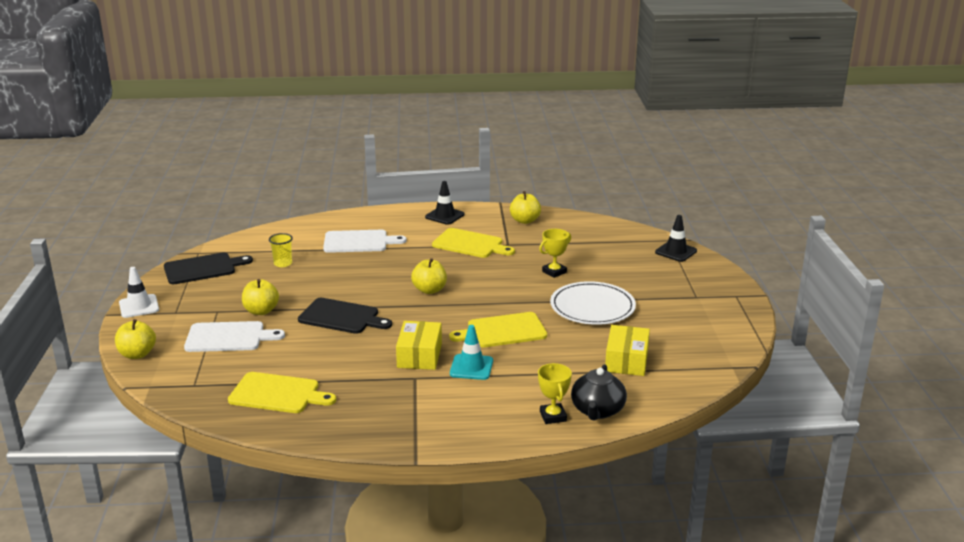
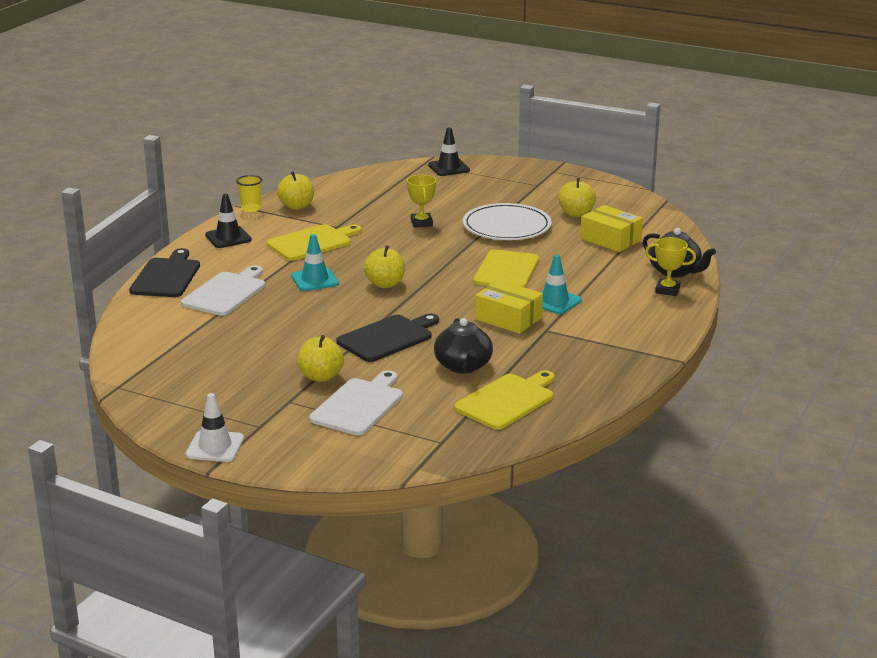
camera: 60 degrees left, 0 degrees up
(137, 354) = (335, 465): yellow apple -> yellow apple (576, 214)
(203, 268) = (167, 391): black cutting board -> black cutting board (166, 276)
(283, 263) = (221, 343): yellow cup -> yellow cup (251, 208)
(320, 359) = (463, 366): none -> black teapot
(409, 264) = (315, 280): none -> turquoise traffic cone

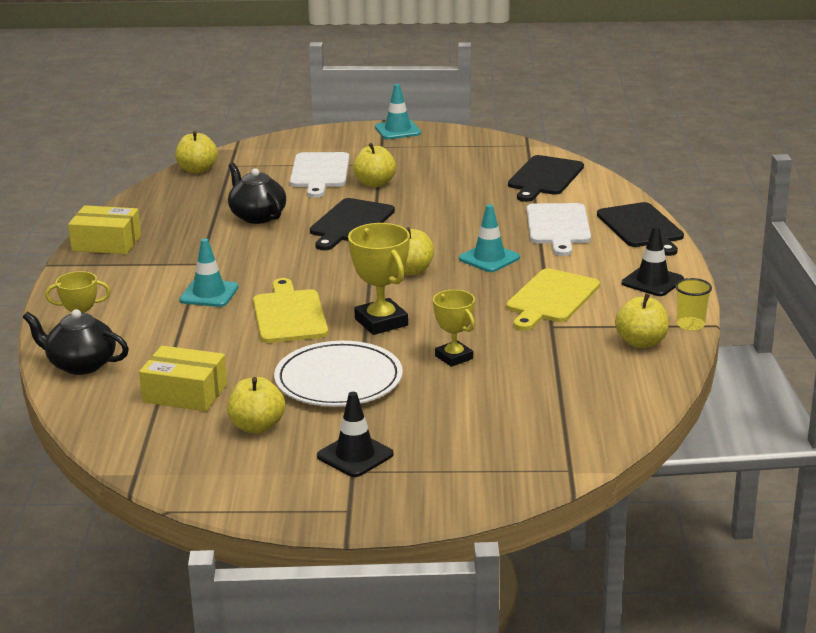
camera: 155 degrees right, 0 degrees up
(163, 342) = (544, 178): none -> black cutting board
(215, 447) = (397, 130): white traffic cone -> turquoise traffic cone
(445, 253) = (381, 322): none -> yellow trophy
(449, 168) = (521, 471): black traffic cone -> black traffic cone (355, 455)
(481, 444) = (197, 170): none -> yellow apple
(507, 400) = (197, 200): yellow cutting board -> none
(508, 318) = (247, 265): yellow box -> yellow box (106, 243)

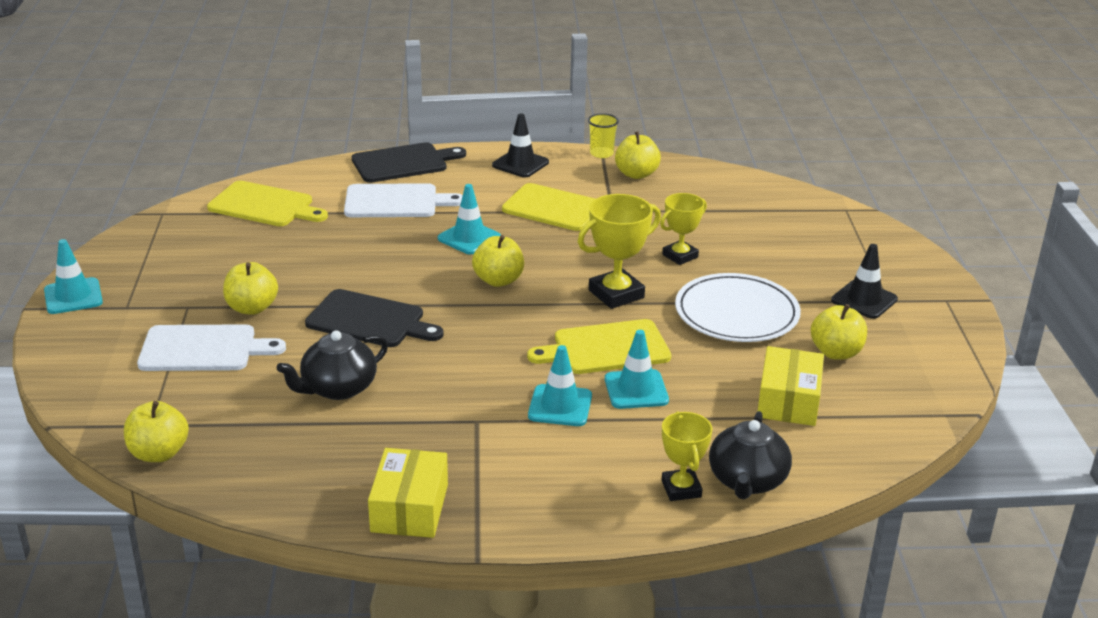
camera: 95 degrees left, 5 degrees up
(222, 325) = (636, 390): none -> turquoise traffic cone
(544, 178) = (264, 206): black cutting board -> yellow cutting board

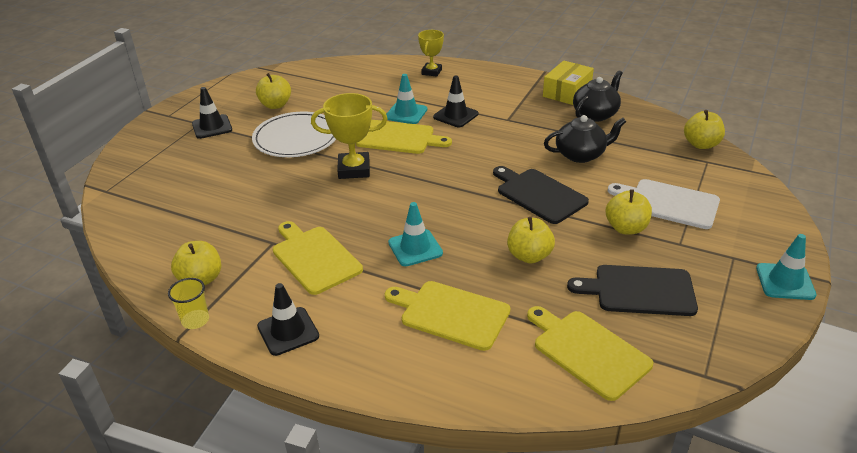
camera: 150 degrees left, 5 degrees up
(395, 202) = (451, 314): white cutting board -> yellow cutting board
(403, 163) = (405, 376): black cutting board -> black cutting board (639, 290)
(498, 280) = (424, 202): yellow apple -> yellow apple (529, 256)
(560, 406) = (455, 115): turquoise traffic cone -> black traffic cone
(680, 256) = (276, 186): yellow trophy -> none
(747, 481) = (398, 68): black teapot -> black teapot (595, 114)
(788, 400) = (334, 91): yellow box -> none

